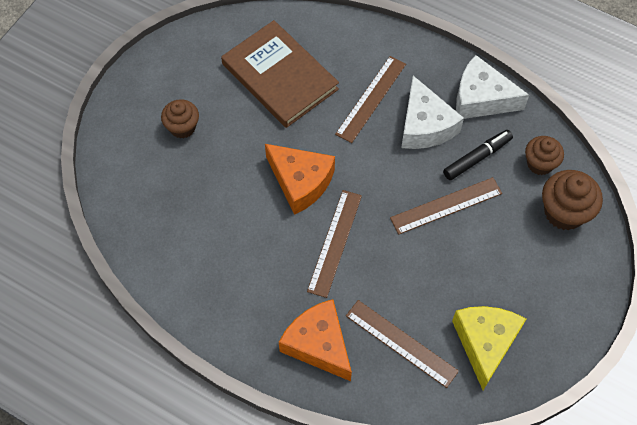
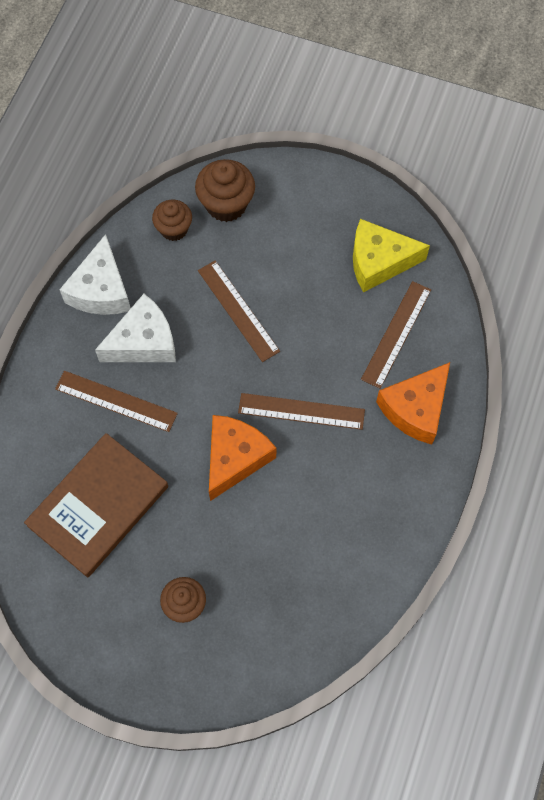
camera: 100 degrees left, 5 degrees up
(476, 158) = (176, 287): black marker -> none

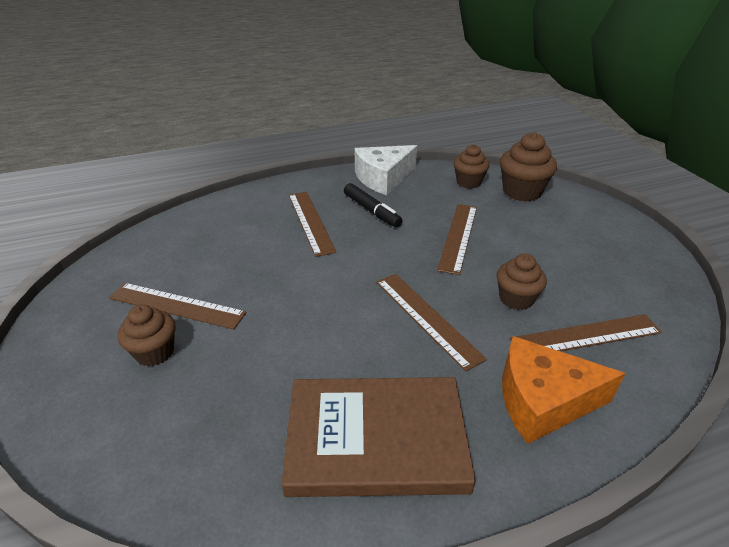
camera: 50 degrees right, 30 degrees down
(98, 506) = (213, 256): brown book -> brown book (376, 439)
(142, 565) = (177, 305): none -> brown ruler
(144, 342) = (371, 210): white cheese -> black marker
(235, 458) = (334, 303): orange cheese -> none
(333, 340) = (516, 299): none -> brown cupcake
(379, 261) = (621, 284): yellow cheese -> none

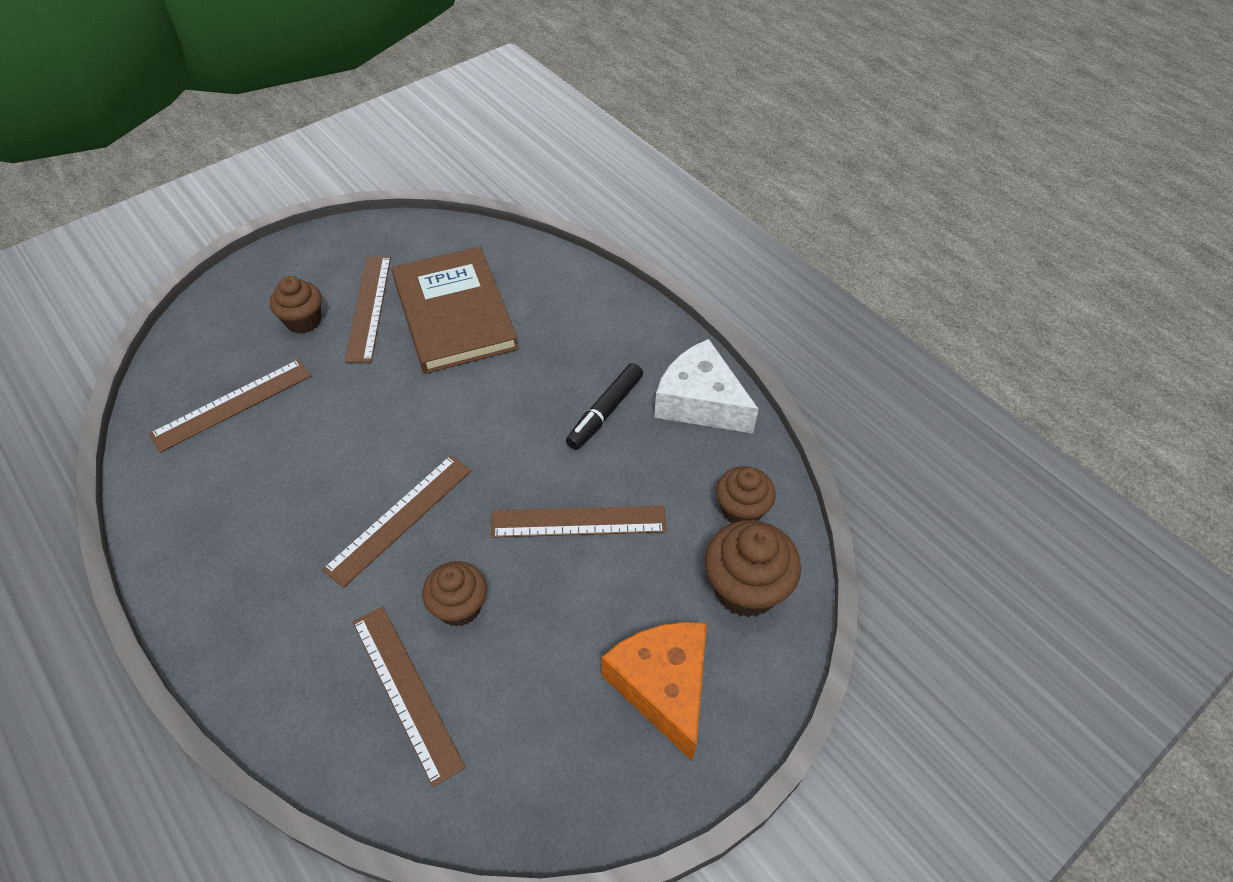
camera: 70 degrees right, 15 degrees up
(310, 222) = (553, 358): brown ruler -> brown ruler (232, 404)
(376, 439) = (226, 512): brown book -> brown book (454, 313)
(542, 401) = (292, 649): orange cheese -> orange cheese (663, 686)

